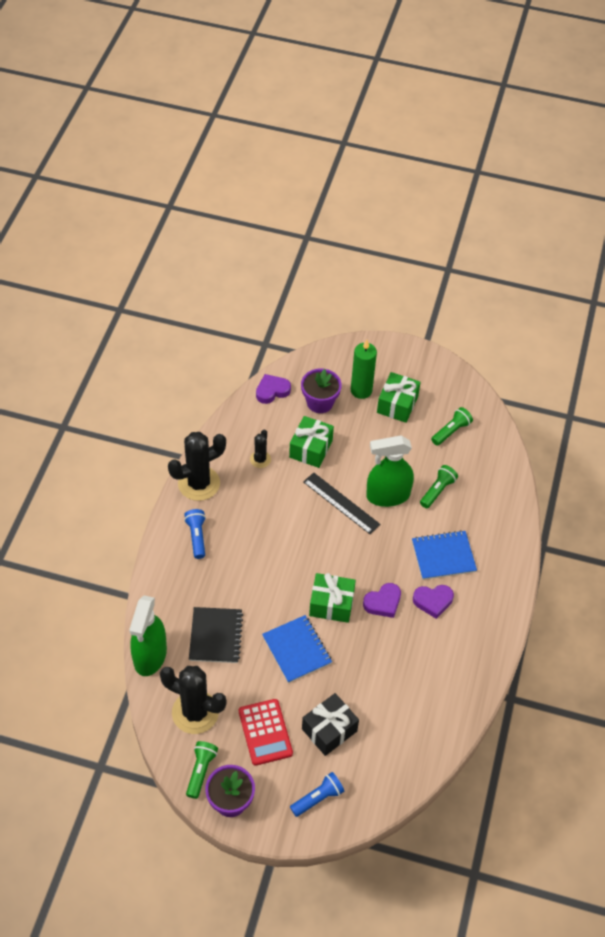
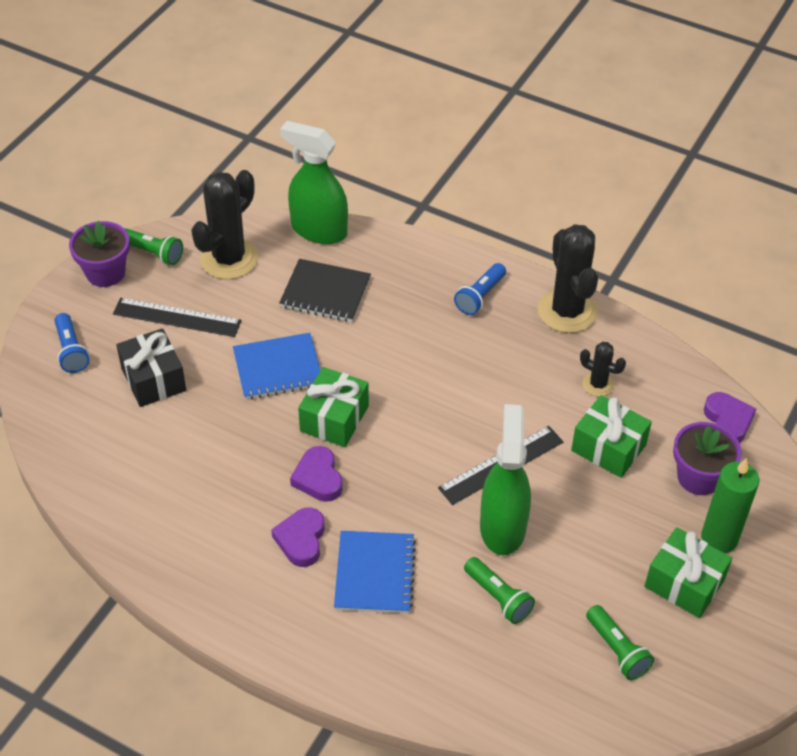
camera: 105 degrees right, 5 degrees down
(197, 537) = (480, 296): blue flashlight -> blue flashlight turned 120 degrees clockwise
(265, 732) = (177, 317): red calculator -> black ruler

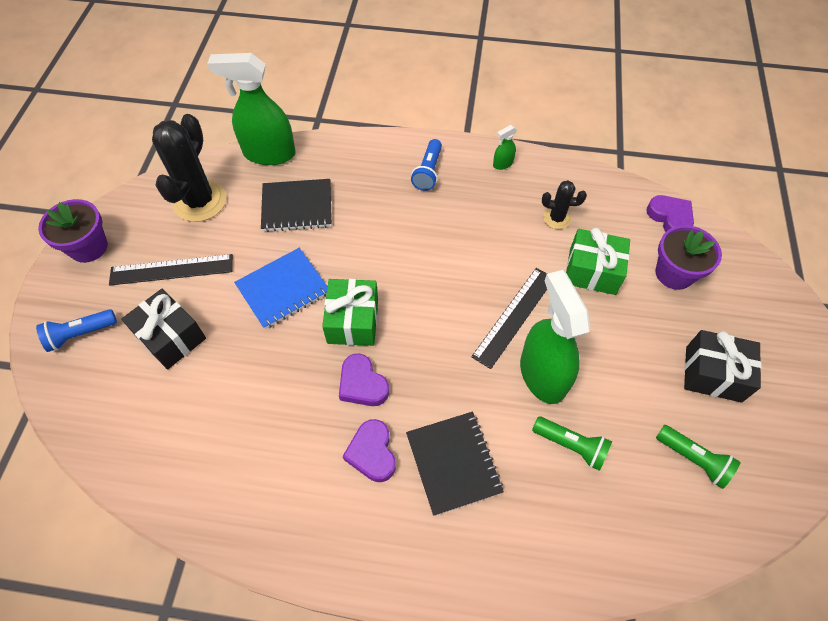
camera: 20 degrees left, 10 degrees up
(71, 351) = (80, 334): blue flashlight -> blue flashlight turned 105 degrees clockwise
(153, 253) = (128, 216): green flashlight -> none
(375, 574) = (453, 463): blue notebook -> black notebook
(567, 311) = (502, 164): black cactus -> green spray bottle
(684, 583) = (713, 374): green gift -> black gift
(719, 538) = (718, 322): green candle -> none

